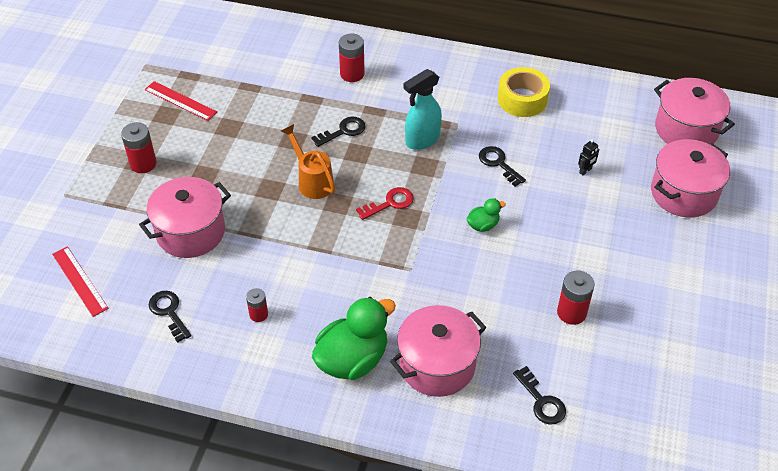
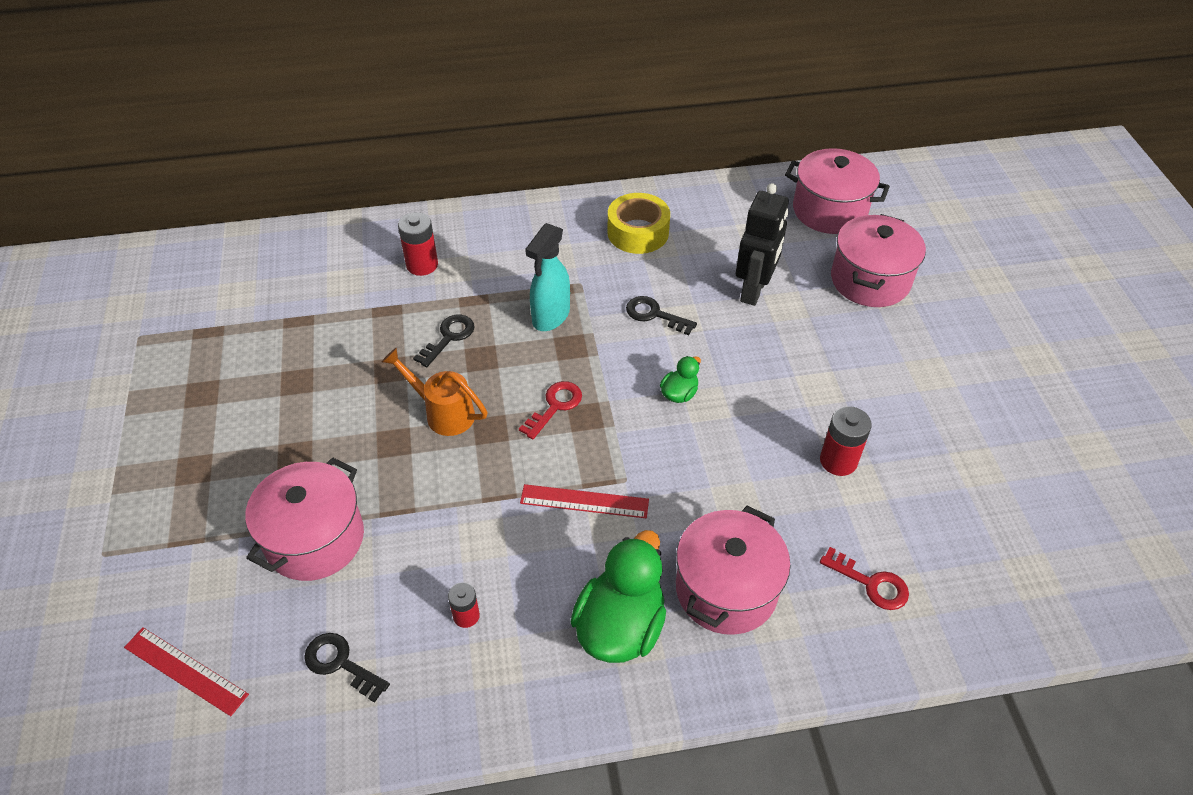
camera: 25 degrees left, 0 degrees up
(143, 164) = (200, 469): red battery -> none
(180, 101) = (212, 368): red ruler -> red ruler (584, 501)
(541, 401) = (871, 583): black key -> red key
(585, 171) = (754, 290): black robot -> black robot, size x2.45

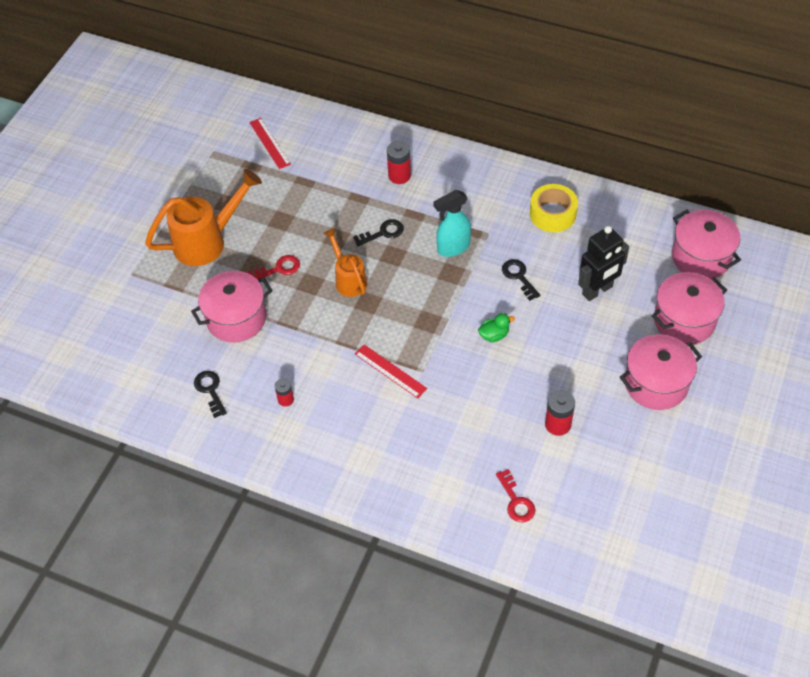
camera: 35 degrees right, 5 degrees up
(185, 671) = (138, 355): red ruler -> red ruler (269, 143)
(202, 454) = (208, 241): none -> orange watering can
(555, 406) = (414, 307): red key -> red key (279, 269)
(620, 626) = (360, 448): green duck -> none
(726, 589) = (431, 460): pink pot -> pink pot (656, 384)

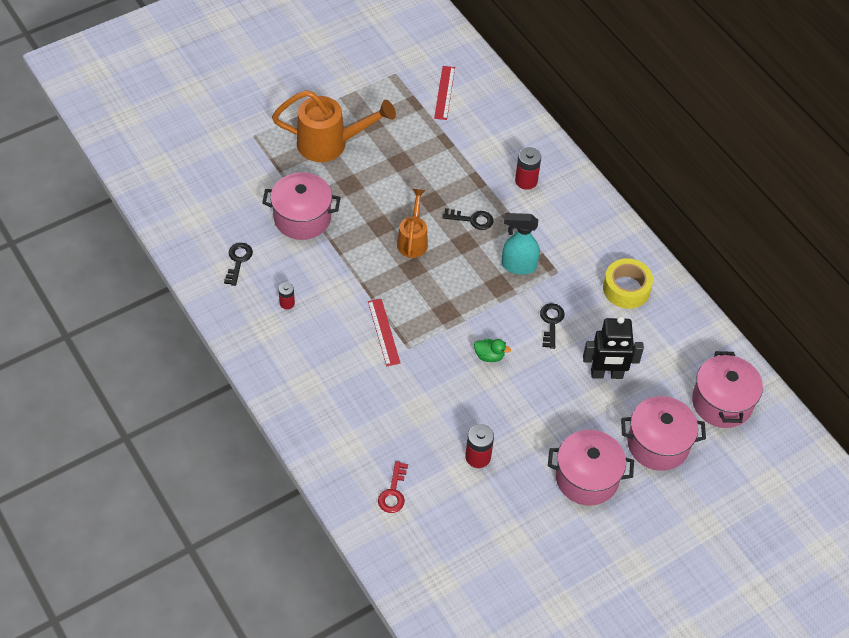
camera: 30 degrees right, 0 degrees up
(279, 269) = (366, 199): red key -> none

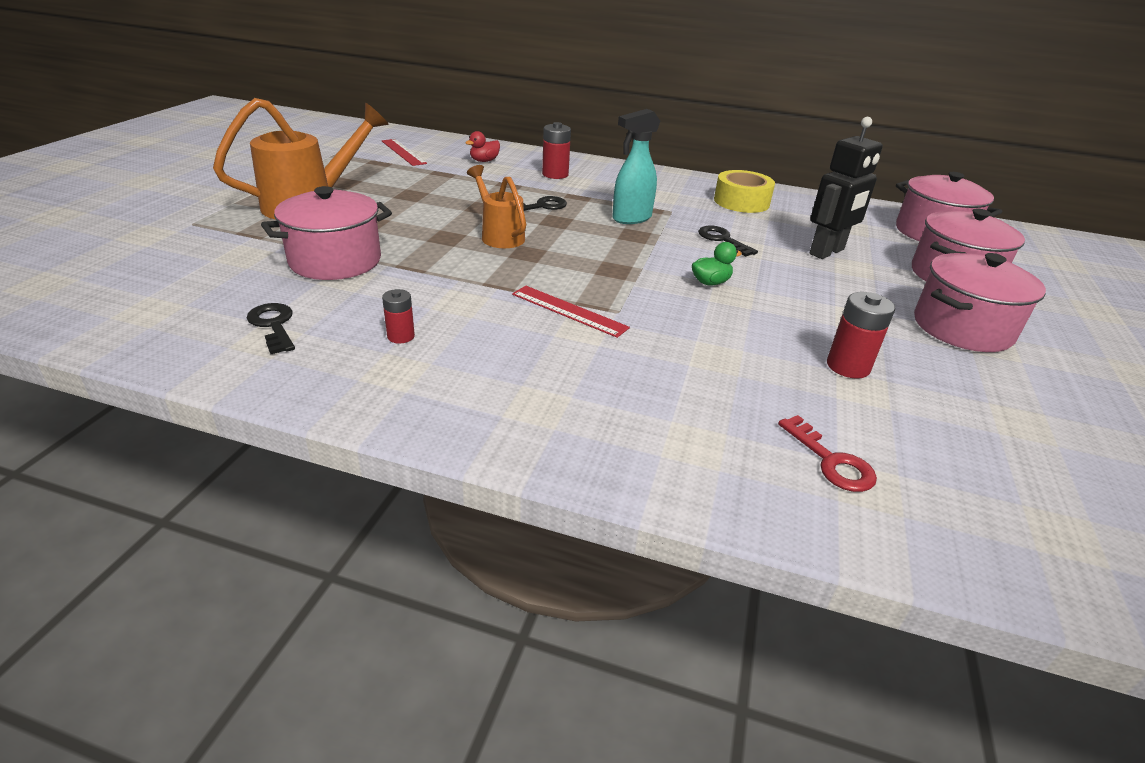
camera: 40 degrees left, 20 degrees down
(492, 134) = (484, 161): none -> red duck

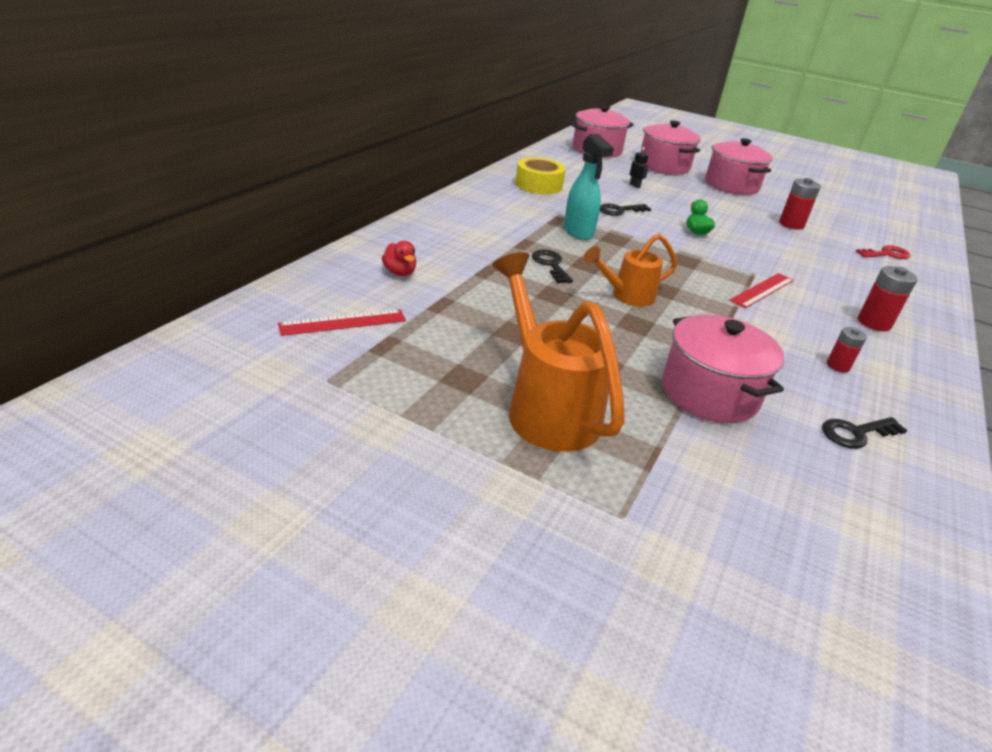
camera: 80 degrees left, 0 degrees up
(555, 174) = (457, 242): red battery -> red battery (874, 323)
(827, 252) = (635, 186): black robot -> black robot, size x0.41

